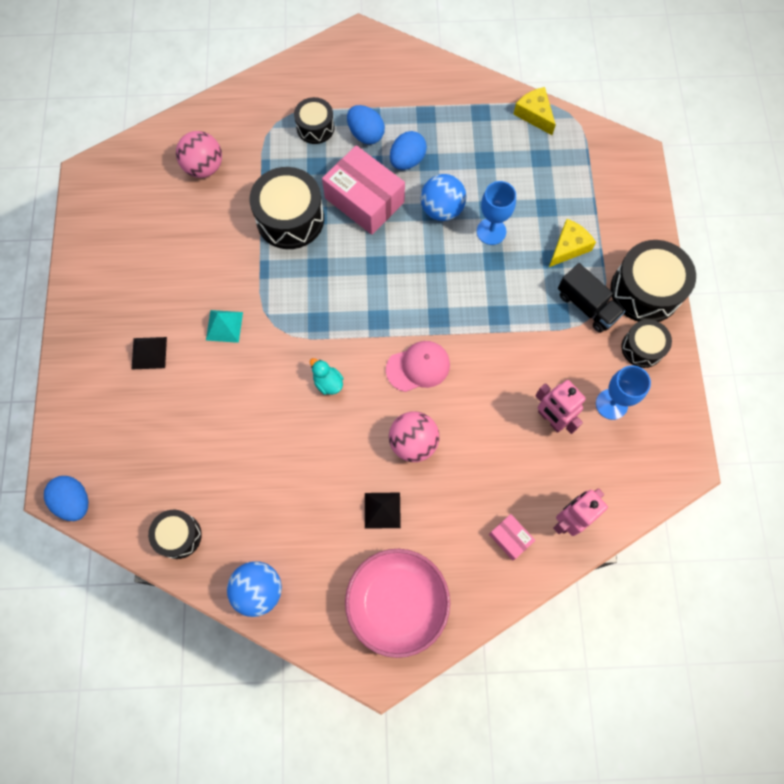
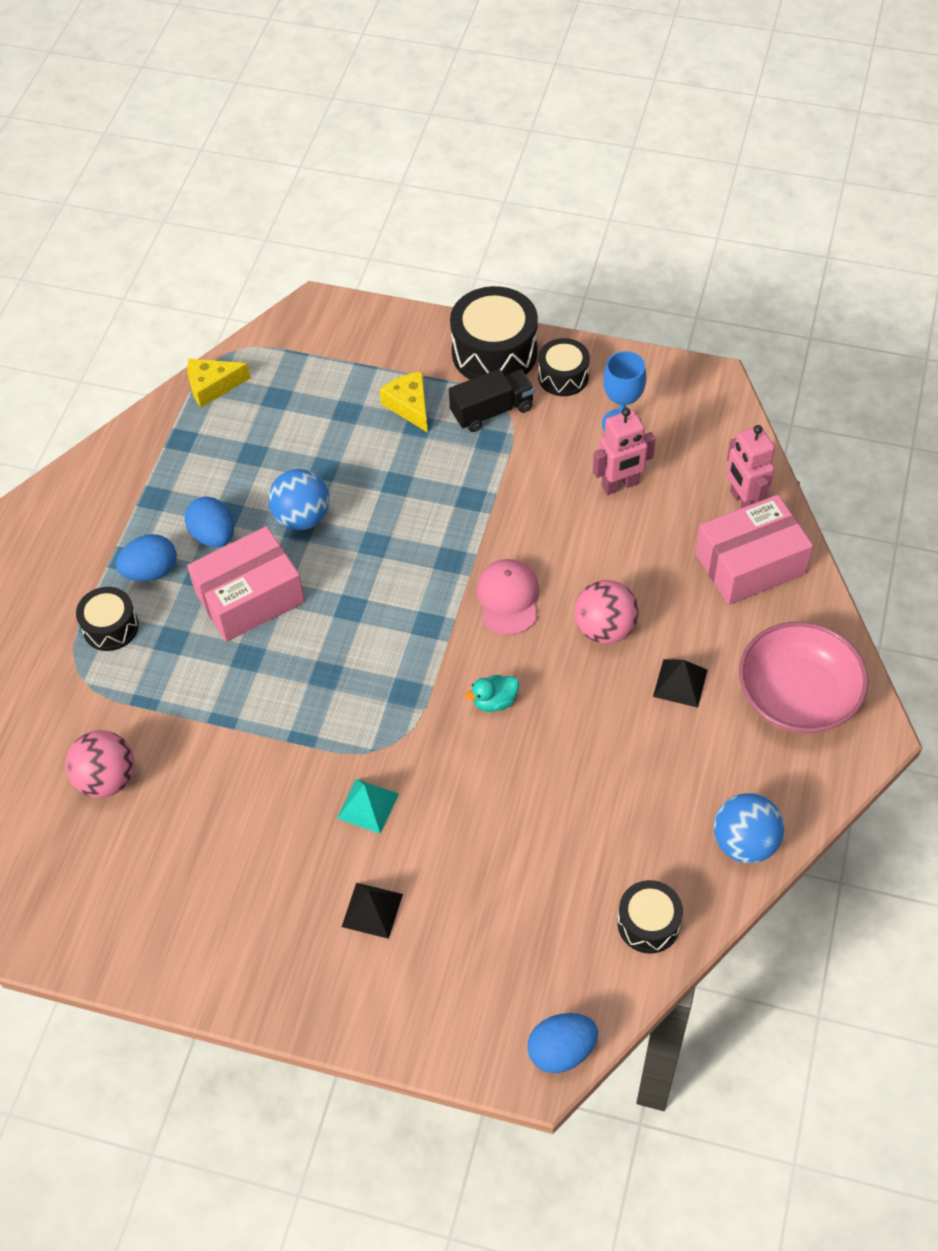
camera: 70 degrees left, 15 degrees down
(290, 219) = (239, 690): black drum -> none
(491, 231) = (355, 475): blue goblet -> none
(510, 538) = (750, 563): pink box -> pink box, size x2.11

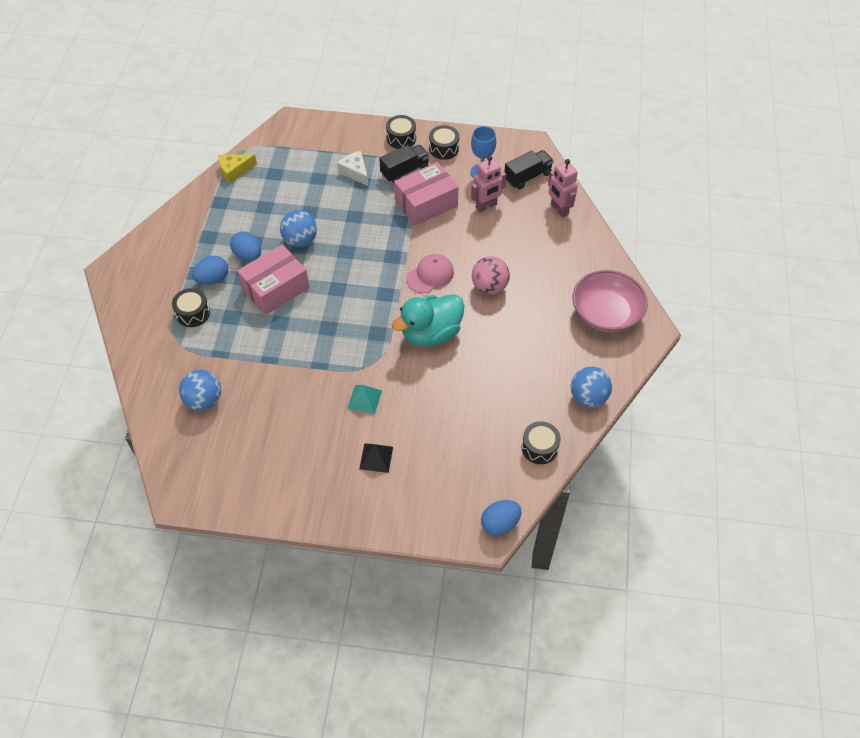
camera: 10 degrees left, 0 degrees up
(107, 779) = (204, 400): pink ball -> blue ball
(409, 406) = (355, 172): yellow cheese -> white cheese
(494, 352) = (401, 138): black drum -> black drum, size x0.58
(494, 701) = (431, 333): turquoise duck -> turquoise duck, size x2.32
(508, 598) = (430, 275): pink cap -> pink cap turned 60 degrees clockwise
(680, 683) = (538, 312): black pyramid -> none
(698, 439) = (527, 176): none -> black truck
(750, 563) = (568, 243): pink box -> pink box (426, 203)

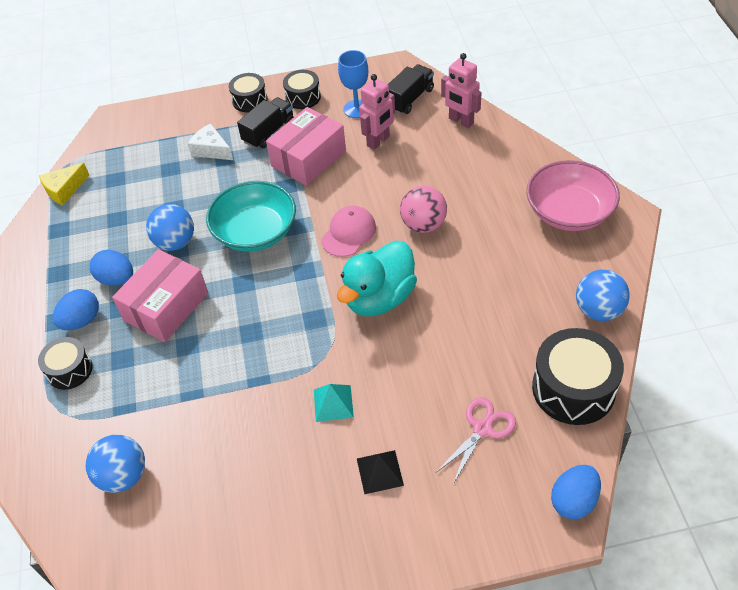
camera: 15 degrees left, 5 degrees down
(361, 251) = (255, 232): none -> turquoise bowl
(461, 453) = (482, 428): none -> pink scissors
(539, 447) = (573, 388): black drum -> black drum, size x1.72

